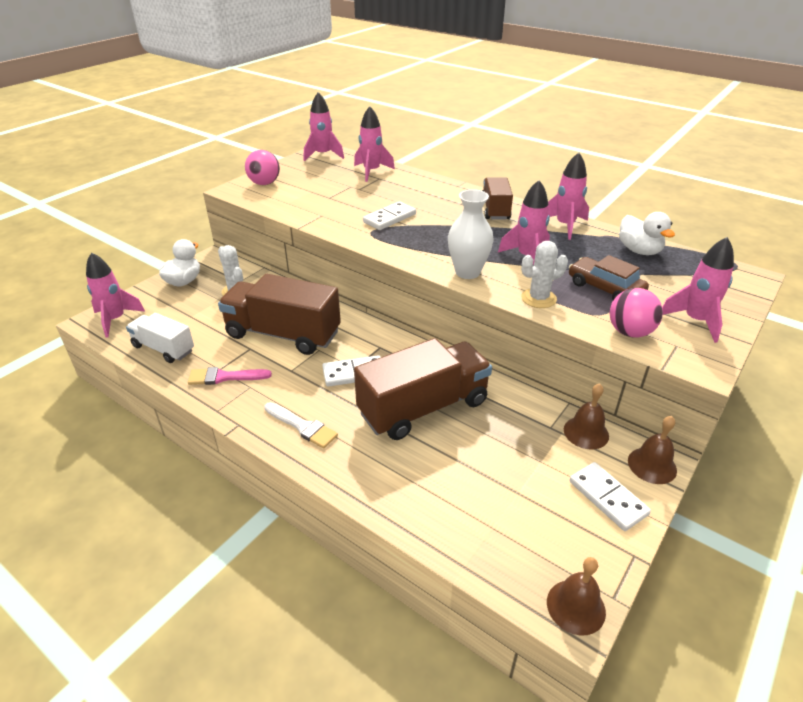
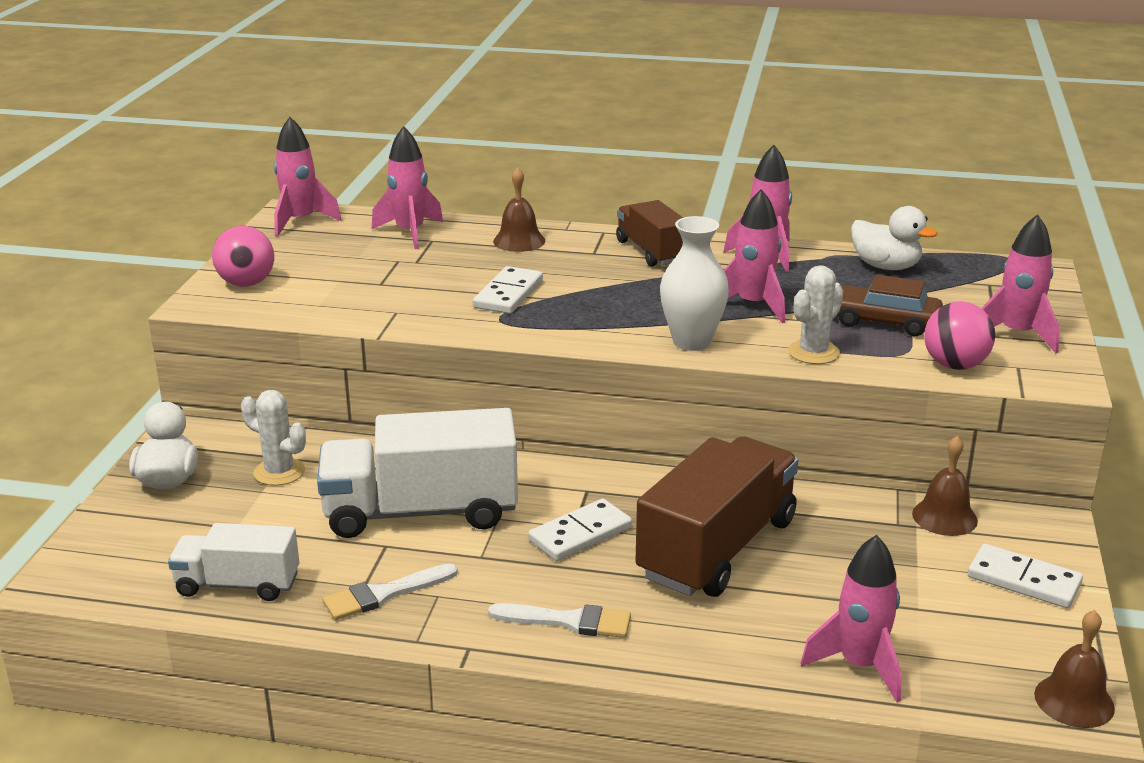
camera: 25 degrees left, 10 degrees down
(116, 320) = (102, 567): pink rocket -> pink rocket (860, 666)
(225, 377) = (384, 594): pink brush -> white brush
(283, 334) = (421, 512): brown truck -> white truck
(652, 465) = (1045, 530): brown bell -> brown bell (519, 241)

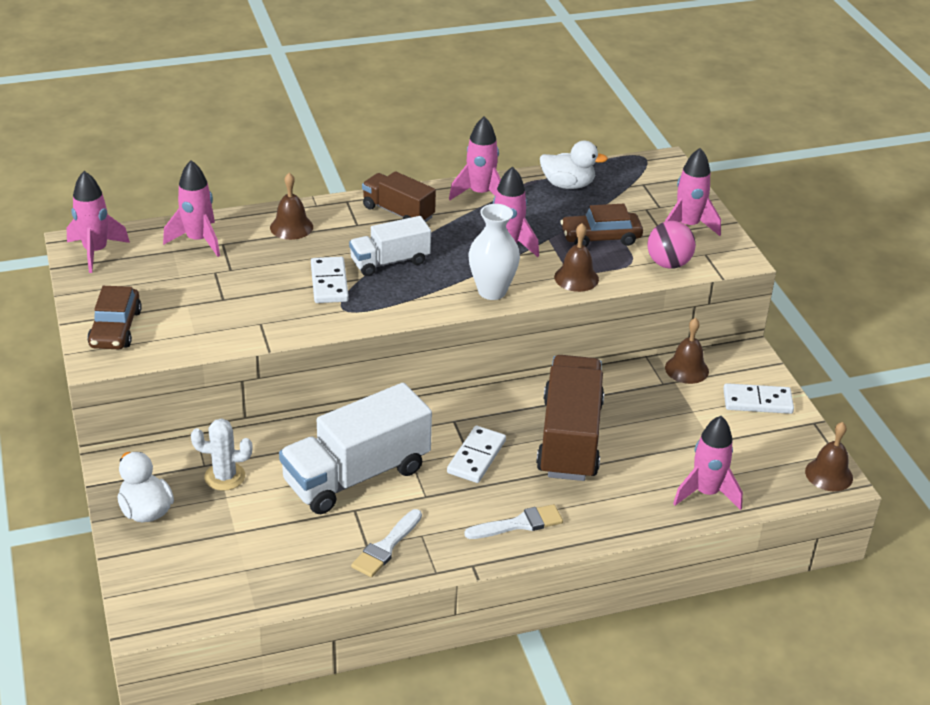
camera: 30 degrees left, 10 degrees up
(238, 584) = (280, 575): white truck -> white truck (390, 262)
(246, 283) = (115, 328): pink ball -> brown car
(813, 352) = (576, 278): white cactus -> brown bell

